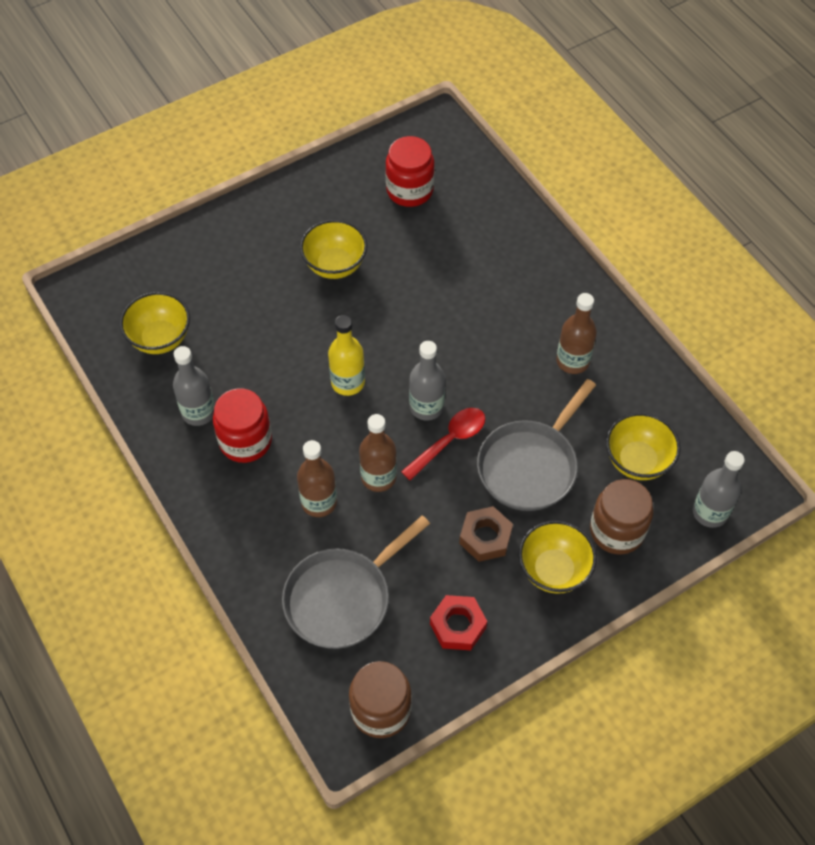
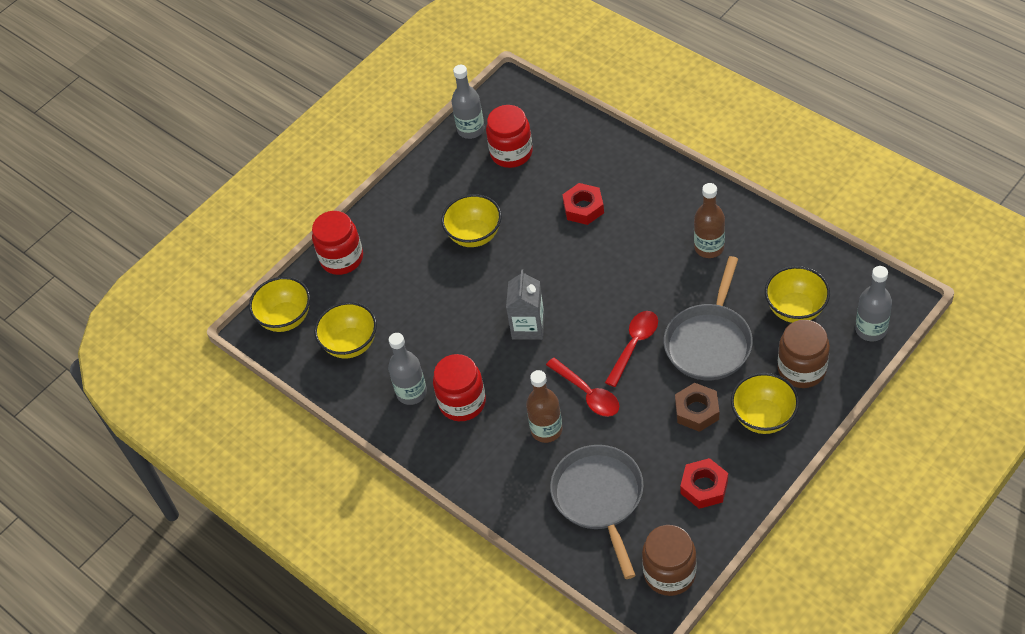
camera: 10 degrees left, 5 degrees down
(108, 289) = (286, 318): none -> yellow bowl
(191, 245) = (342, 258): none -> red jar
(342, 598) = (599, 498): grey pan -> grey pan turned 135 degrees clockwise
(348, 382) = (528, 326): yellow bottle -> grey carton
(378, 477) = (587, 393): brown bottle -> red spoon
(426, 407) = (603, 324): grey bottle -> grey bottle (471, 129)
(459, 274) = (583, 208): none -> red nut

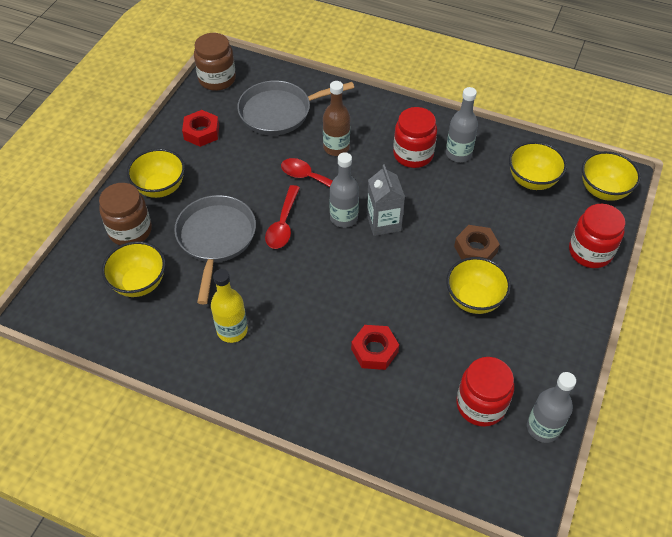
camera: 155 degrees right, 0 degrees up
(599, 498) = (279, 112): grey pan -> grey pan turned 105 degrees clockwise
(697, 411) = (217, 182): brown nut -> brown nut (475, 249)
(709, 247) = (232, 330): brown bottle -> yellow bottle
(871, 330) = (67, 277): grey bottle -> grey bottle (344, 218)

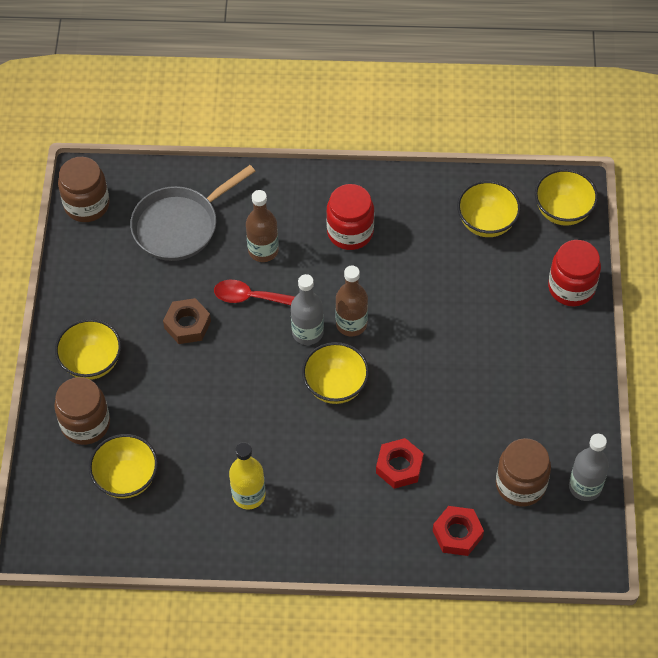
camera: 20 degrees left, 5 degrees up
(201, 132) = (103, 280): red nut -> red nut (457, 534)
(216, 239) = (183, 402): grey pan -> none
(283, 224) = (246, 361): red spoon -> none
(383, 222) = (351, 324): grey carton -> brown bottle
(458, 154) = (398, 215): grey bottle -> none
(474, 299) = (475, 379): yellow bowl -> yellow bowl (335, 386)
(475, 249) = (457, 323): brown nut -> brown nut (187, 325)
(481, 405) = (520, 485): red jar -> brown jar

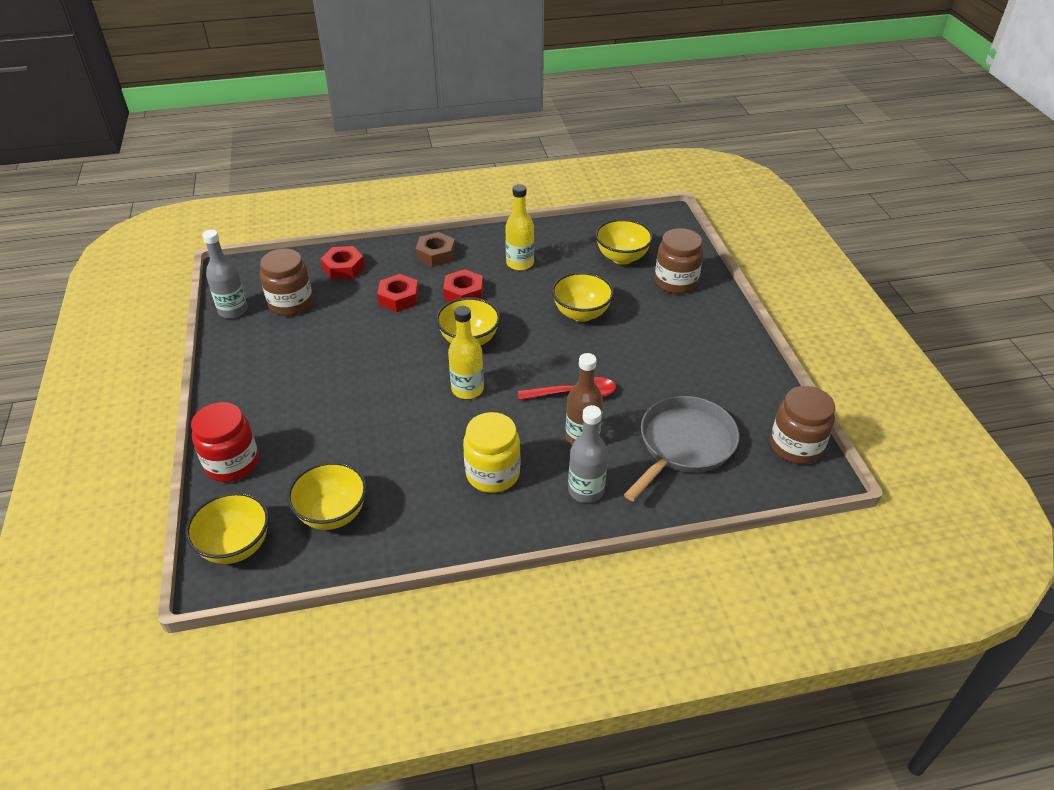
camera: 165 degrees right, 15 degrees down
(92, 362) = (698, 320): yellow bowl -> yellow bowl (581, 314)
(187, 325) = (628, 361): brown nut -> brown nut (436, 254)
(307, 332) = (509, 375): grey bottle -> grey bottle (586, 490)
(326, 458) = (463, 293): none -> red nut
(350, 232) = (492, 473): red jar -> yellow jar
(351, 324) = (467, 389): brown bottle -> yellow bottle

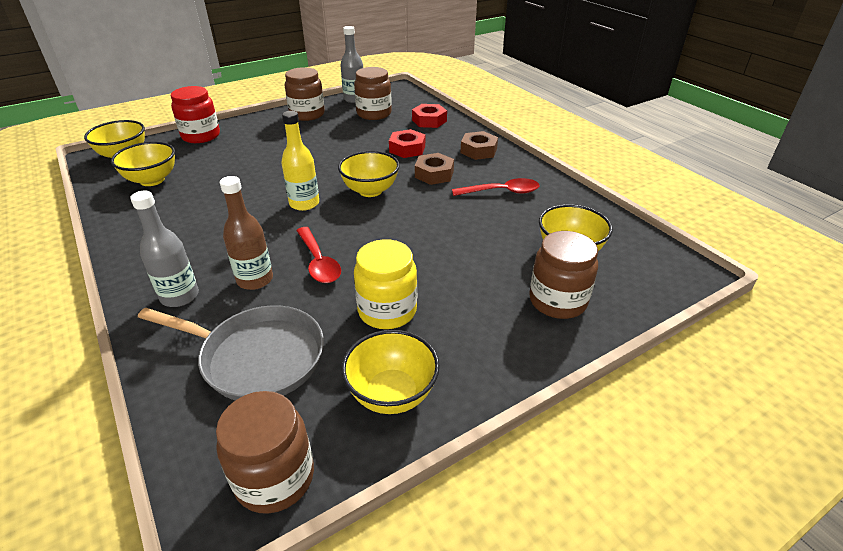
camera: 70 degrees right, 5 degrees down
(245, 357) = (307, 114): none -> brown jar
(463, 293) = (434, 174): red nut -> brown nut
(492, 473) = (199, 238): yellow jar -> yellow jar (387, 311)
(520, 263) = (501, 192): yellow bottle -> red spoon
(581, 314) = (447, 243): yellow bowl -> yellow bowl (392, 394)

